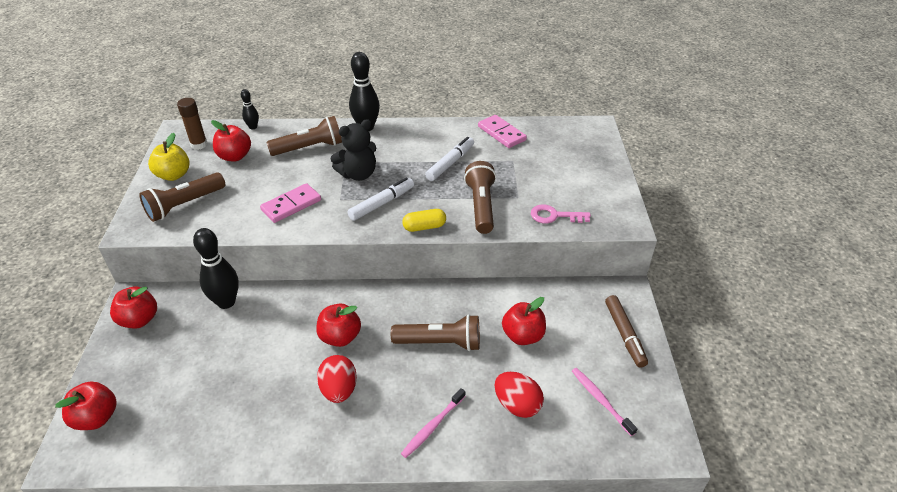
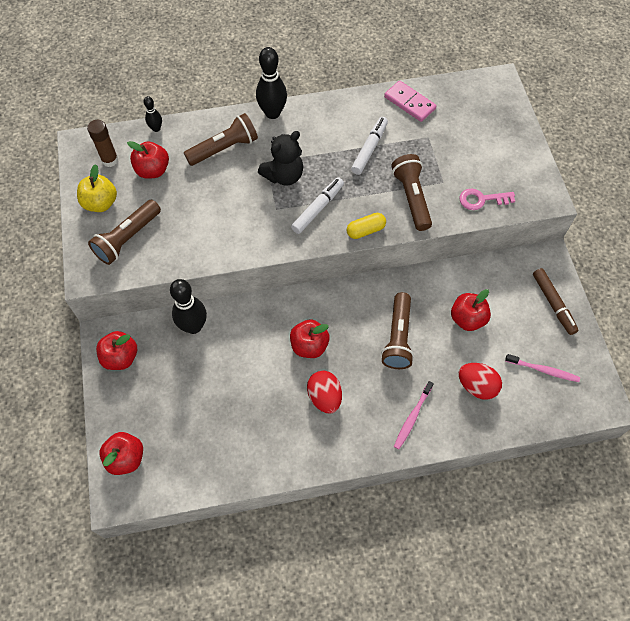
camera: 10 degrees left, 20 degrees up
(291, 205) = (232, 223): pink domino -> none
(440, 342) = (398, 337): brown flashlight -> brown flashlight turned 105 degrees clockwise
(600, 400) = (543, 370): pink toothbrush -> pink toothbrush turned 150 degrees clockwise

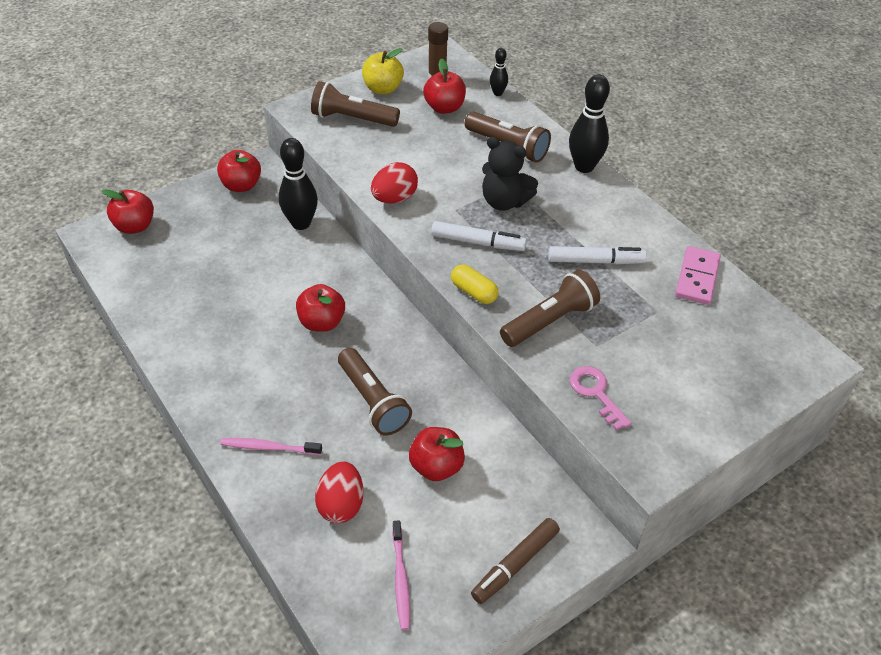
camera: 65 degrees right, 15 degrees down
(324, 397) = (262, 356): red egg -> red egg (394, 198)
(398, 337) = (372, 401): brown flashlight -> brown flashlight turned 105 degrees counterclockwise

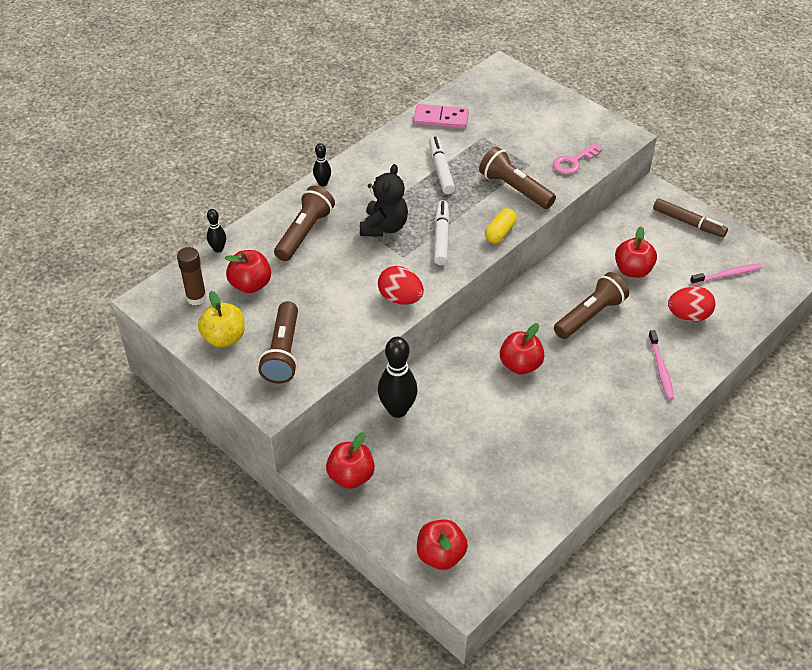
camera: 100 degrees left, 0 degrees up
(584, 167) = (322, 183): black bowling pin -> black bowling pin, size x0.52

